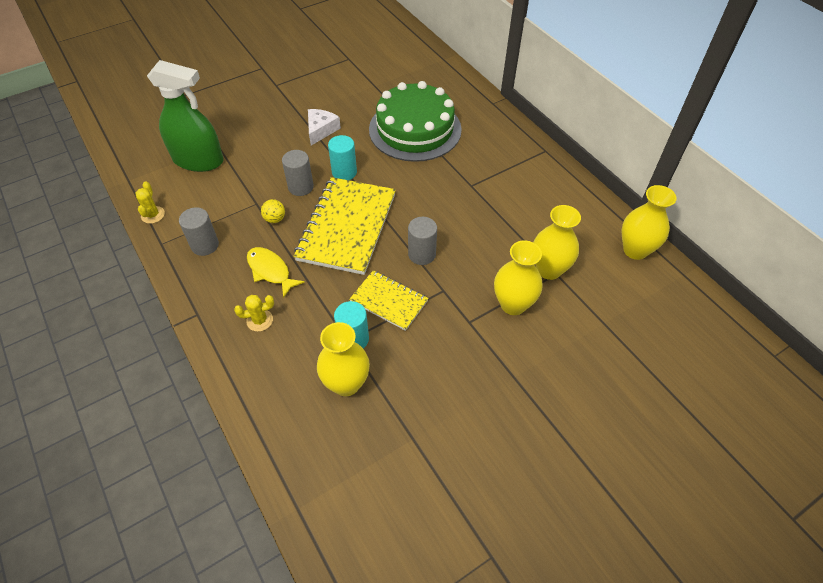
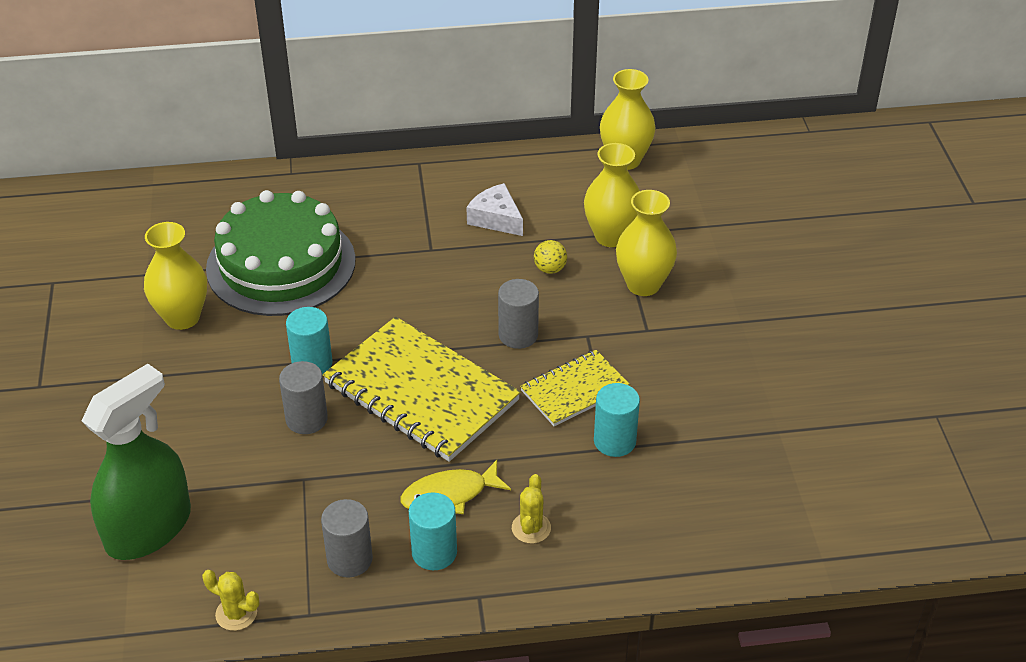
camera: 65 degrees left, 10 degrees down
(223, 280) = (434, 552): none -> turquoise cylinder
(275, 219) = (352, 465): yellow ball -> yellow ball (550, 269)
(321, 130) = (199, 363): white cheese -> white cheese (496, 218)
(346, 383) = (677, 467): yellow vase -> yellow vase (182, 317)

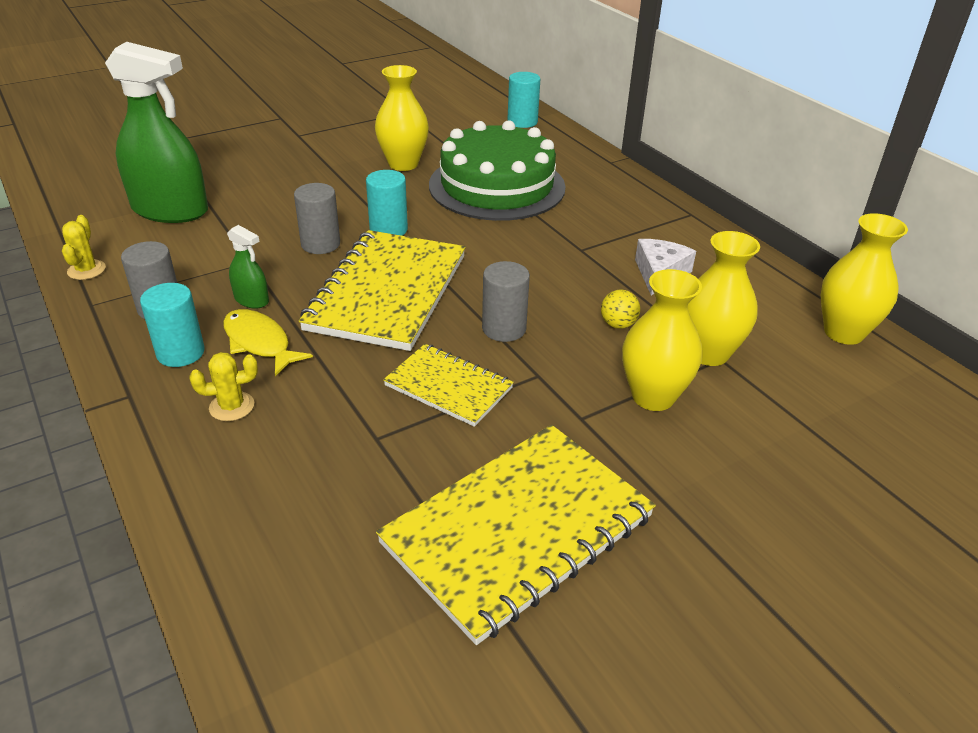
camera: 65 degrees right, 5 degrees down
(376, 488) = (251, 300): none -> green spray bottle
(614, 441) = (386, 436): turquoise cylinder -> turquoise cylinder (522, 122)
(739, 399) = (517, 530): none -> yellow notebook

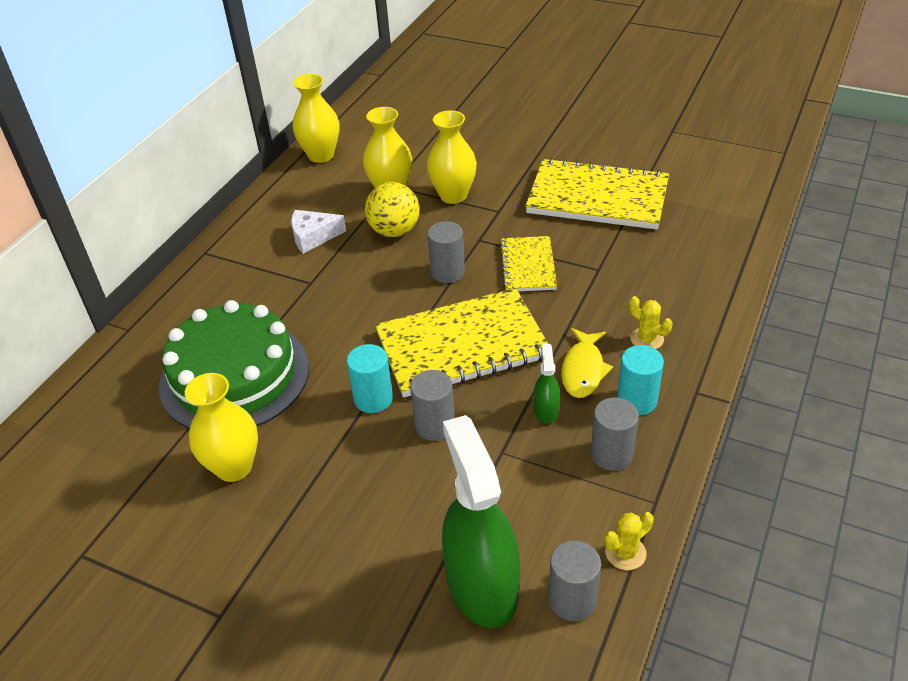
camera: 120 degrees left, 5 degrees up
(101, 235) = (572, 600): none -> grey cylinder
(522, 122) = (56, 433): turquoise cylinder -> none
(618, 324) = (394, 231): yellow ball -> yellow ball, size x1.87

